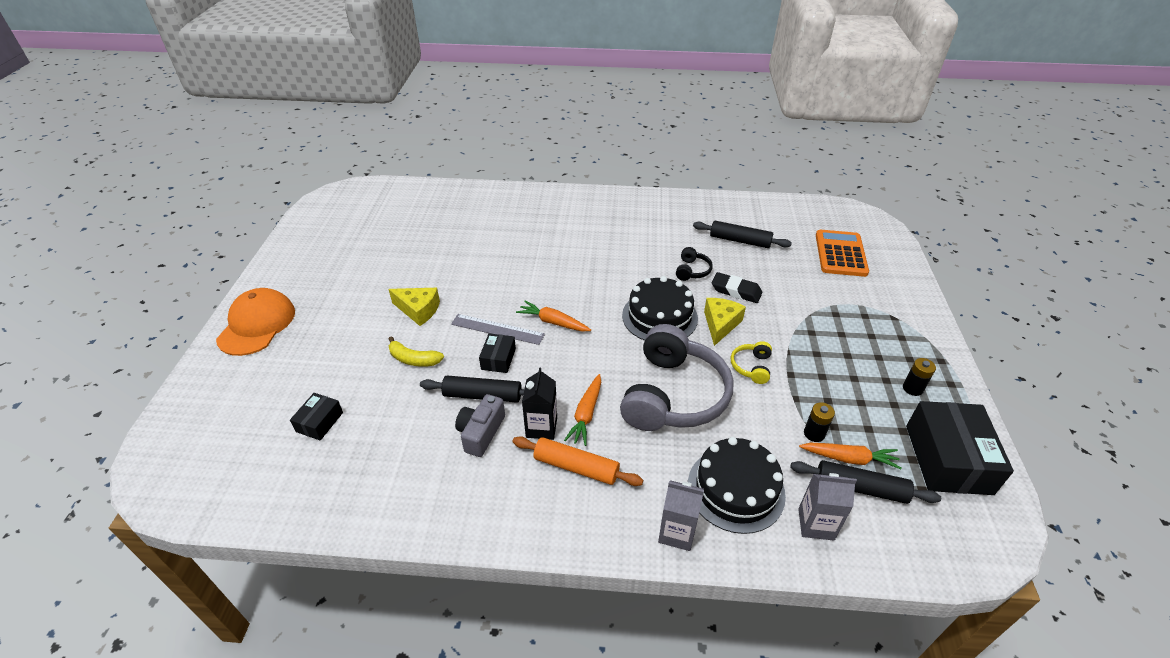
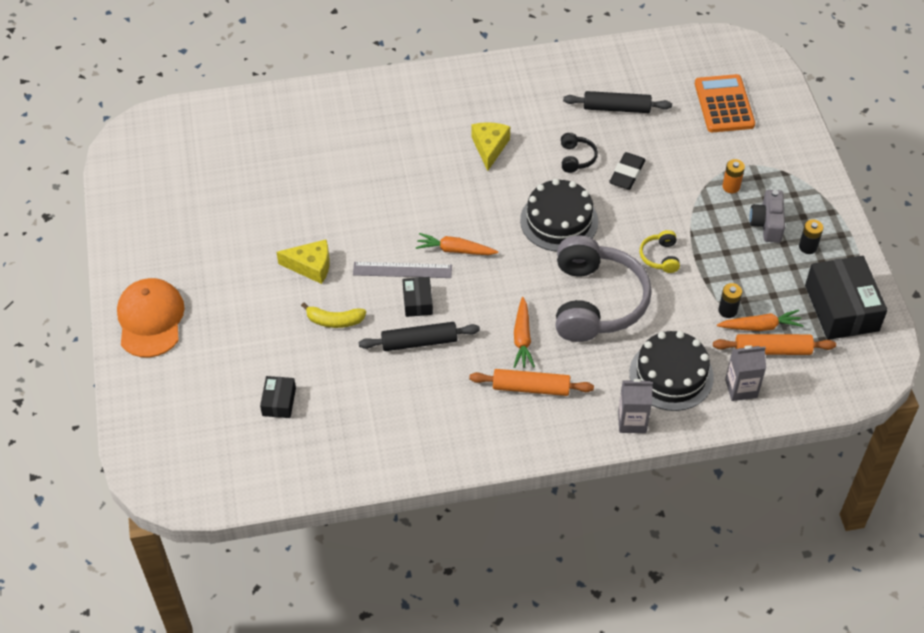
camera: 15 degrees left, 10 degrees up
(481, 432) = (434, 377): grey camera -> grey camera (767, 224)
(541, 427) = (486, 359): black carton -> none
(720, 324) = (620, 217): yellow cheese -> yellow cheese (489, 147)
(736, 291) = (627, 174): black eraser -> black eraser turned 75 degrees counterclockwise
(837, 319) = (731, 186): none -> orange battery
(860, 488) = (772, 350): black rolling pin -> orange rolling pin

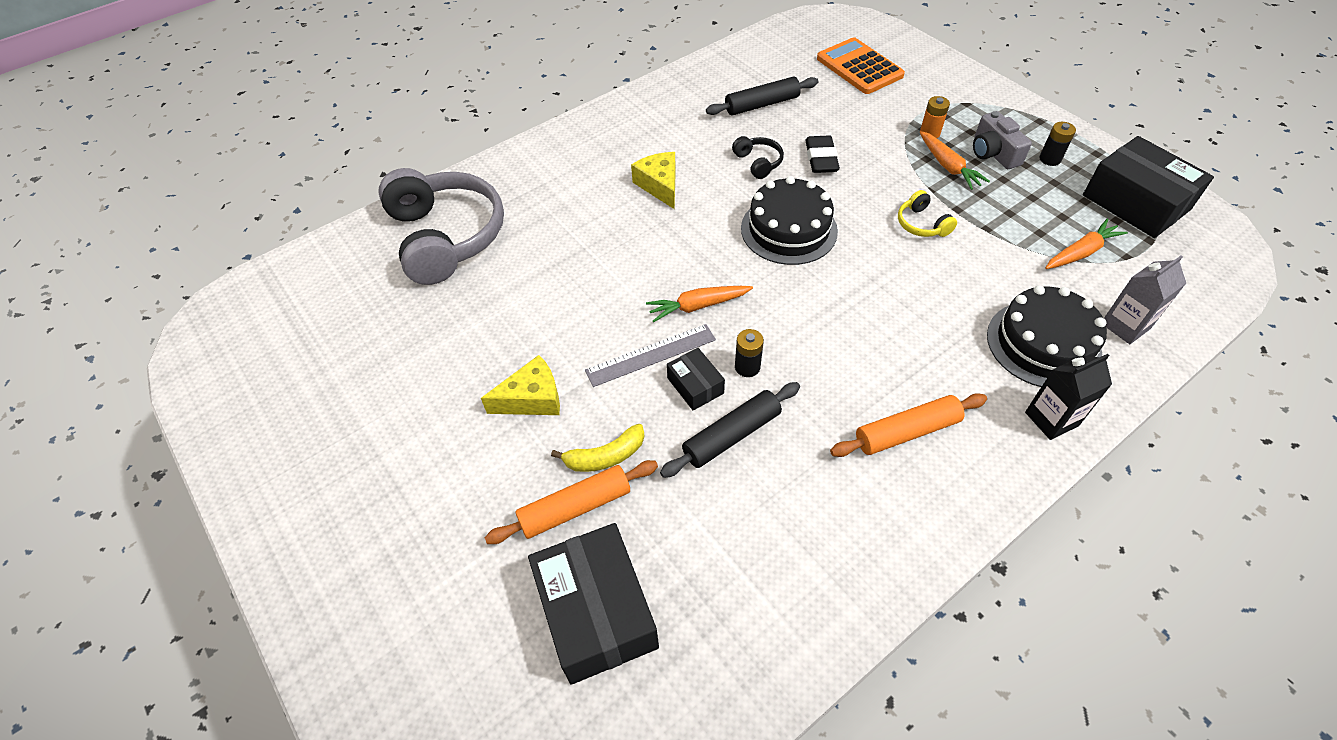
camera: 25 degrees left, 0 degrees up
(150, 319) = (338, 573): orange cap -> none
(279, 402) = (596, 612): black box -> black box, size x2.01
(522, 338) = (849, 375): orange carrot -> orange carrot (948, 166)
(596, 302) = (896, 298): grey headphones -> grey headphones (446, 237)
(632, 421) = (1051, 419): grey carton -> black carton
(727, 310) = (1035, 250): black battery -> black battery (747, 367)
(772, 350) = (1115, 271): orange rolling pin -> orange rolling pin (575, 507)

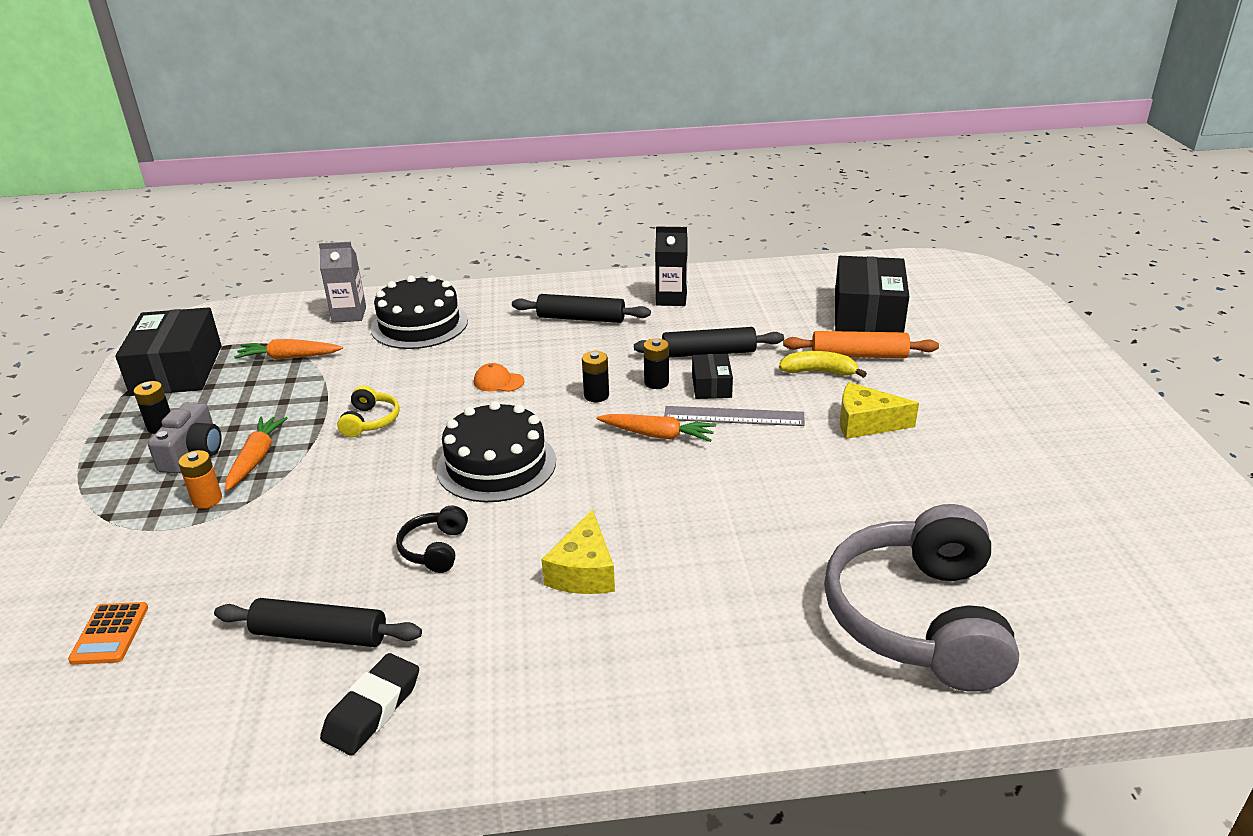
camera: 150 degrees left, 20 degrees down
(784, 327) = (596, 395): none -> black battery
(821, 158) = (361, 522): black eraser -> black eraser (372, 709)
(859, 67) = (110, 634): orange calculator -> orange calculator, size x0.55
(880, 305) = (498, 381): none -> orange cap
(906, 432) = (581, 318): orange rolling pin -> black rolling pin
(1051, 419) = (479, 296): black carton -> black carton (671, 299)

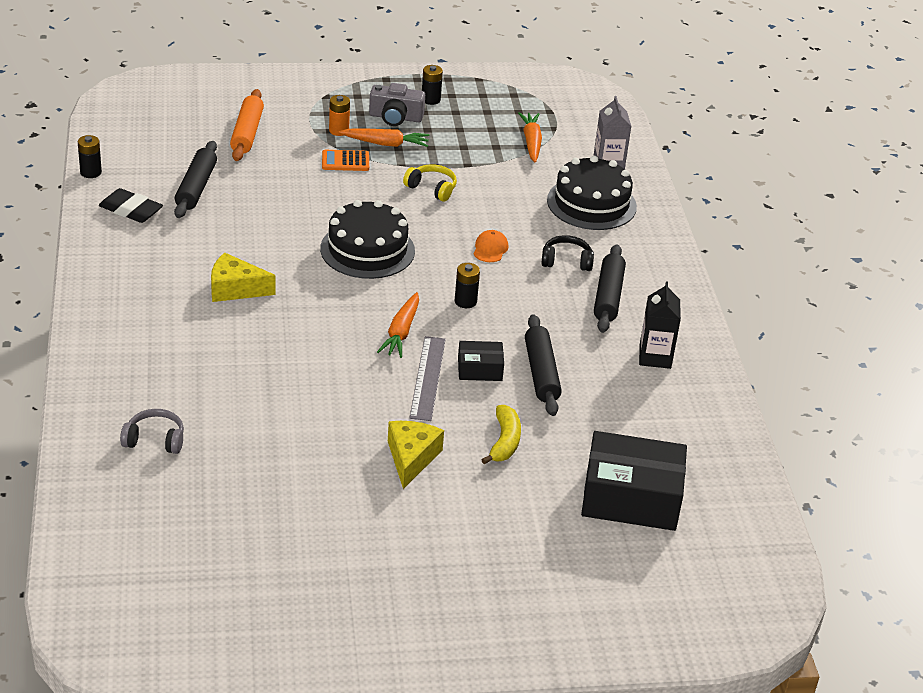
camera: 85 degrees right, 5 degrees up
(110, 634) = (213, 116): orange calculator -> orange calculator (345, 161)
(177, 370) = (511, 94): black box -> none
(370, 421) = (432, 188): yellow headphones -> yellow headphones turned 150 degrees counterclockwise
(435, 549) = (270, 226): black headphones -> black headphones (566, 261)
(656, 382) = (486, 337): black battery -> black battery (91, 172)
(859, 355) = (537, 475): orange rolling pin -> orange rolling pin (247, 133)
(918, 618) = (155, 440): grey headphones -> grey headphones, size x0.42

